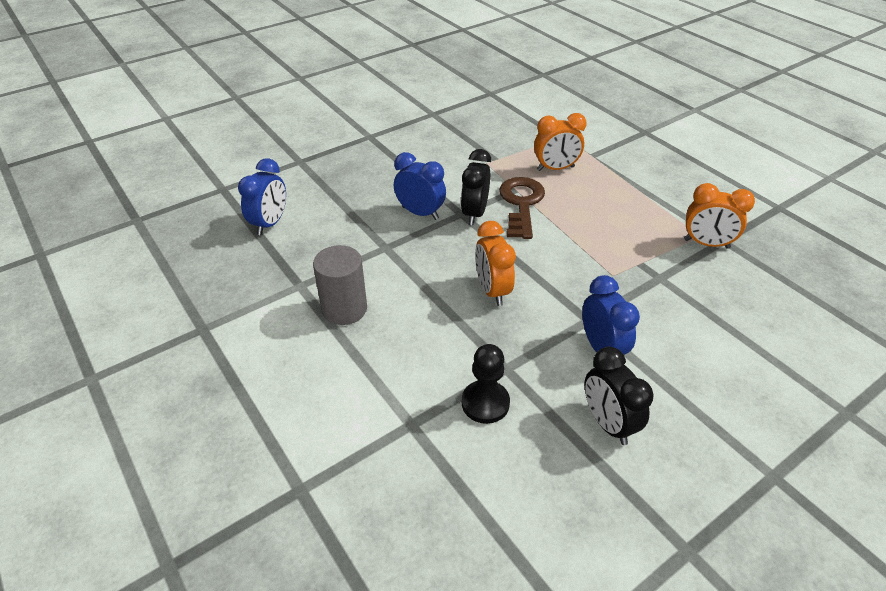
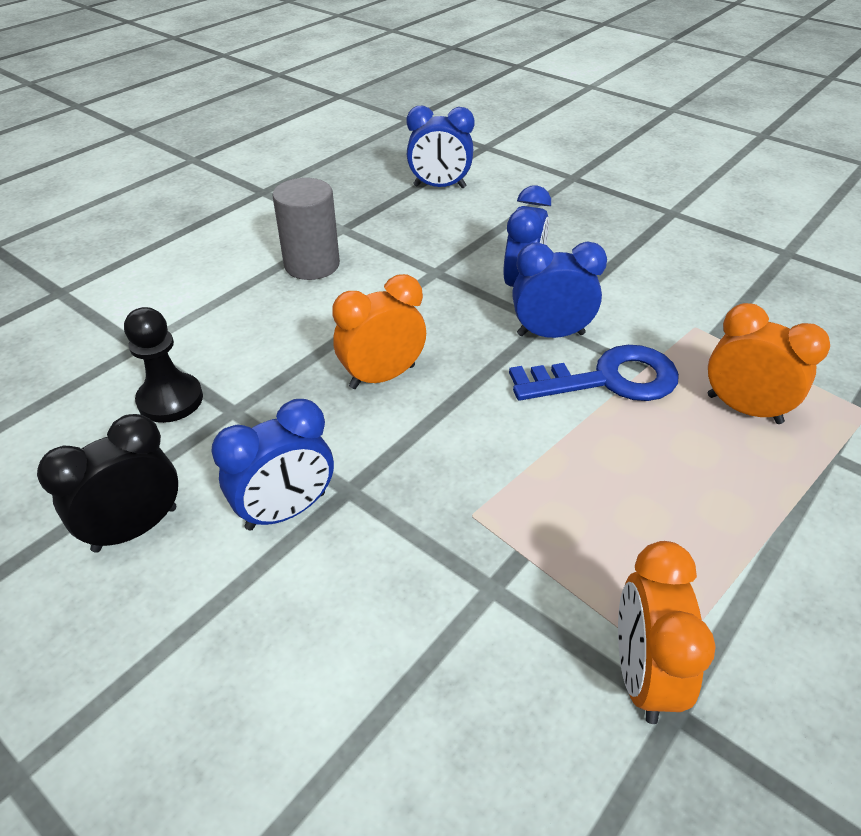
camera: 75 degrees right, 0 degrees up
(474, 213) = (550, 334): black clock -> blue clock
(521, 203) = (608, 379): brown key -> blue key
(555, 168) = (744, 409): orange clock -> orange clock turned 150 degrees clockwise

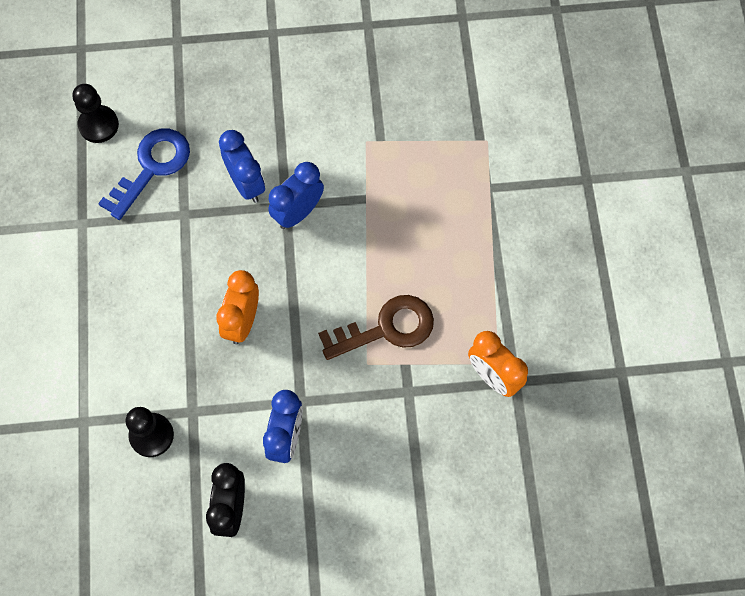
camera: 45 degrees left, 25 degrees up
(312, 265) = (103, 273): grey cylinder -> none
(439, 187) = (98, 125): blue clock -> black pawn
(539, 498) = (387, 328): none -> brown key
(608, 379) = (355, 223): blue key -> blue key (152, 167)
(744, 409) = (432, 188): orange clock -> none

